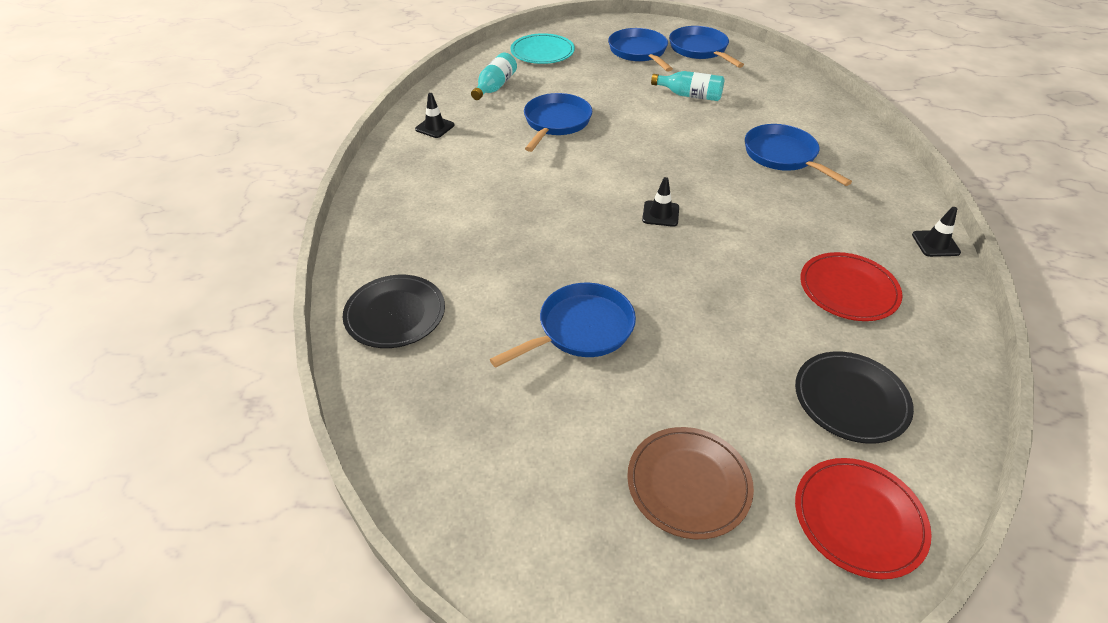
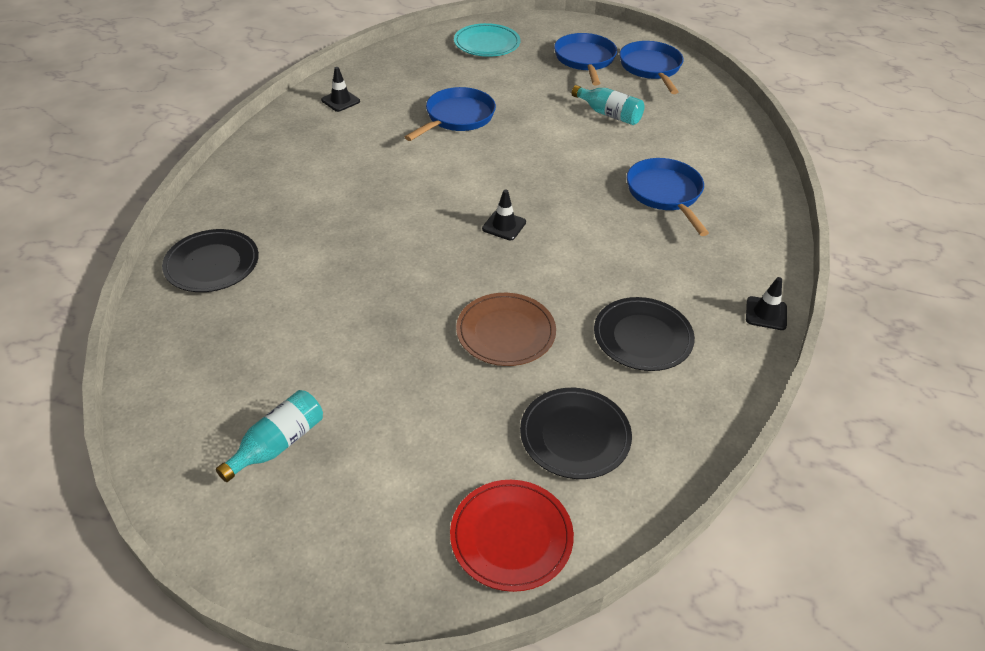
camera: 15 degrees right, 0 degrees up
(494, 87) = (419, 71): turquoise bottle -> turquoise bottle (277, 444)
(580, 329) = (364, 314): blue pan -> none
(688, 484) = (378, 467): brown plate -> brown plate (506, 332)
(848, 289) = (643, 337): red plate -> black plate

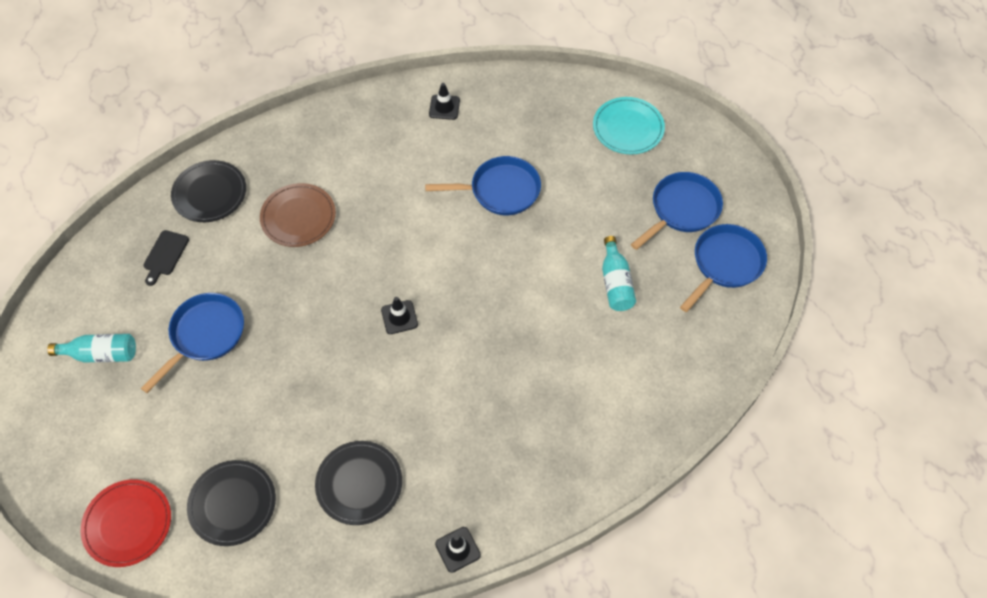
camera: 50 degrees right, 15 degrees up
(232, 330) = (165, 255): none -> black cutting board
(506, 332) = (291, 399): brown plate -> brown plate (298, 217)
(665, 194) = (543, 393): blue pan -> blue pan (204, 335)

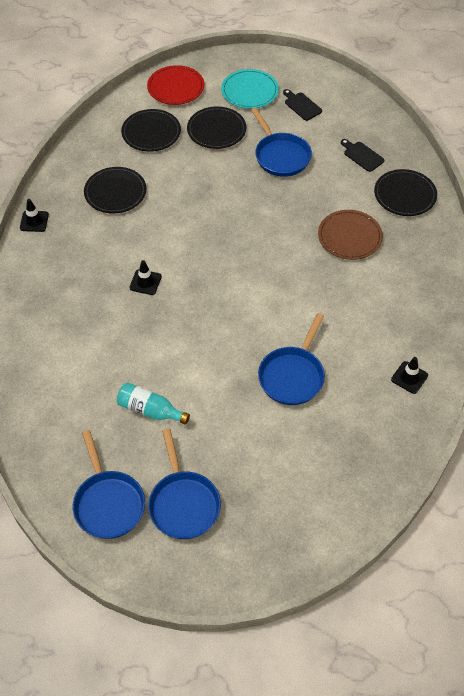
camera: 120 degrees right, 5 degrees down
(101, 354) = (302, 105): turquoise bottle -> black cutting board
(191, 428) = (216, 130): none -> black plate
(399, 317) = (220, 260): black traffic cone -> black traffic cone (145, 282)
(628, 128) = (300, 513): turquoise plate -> turquoise plate (249, 91)

